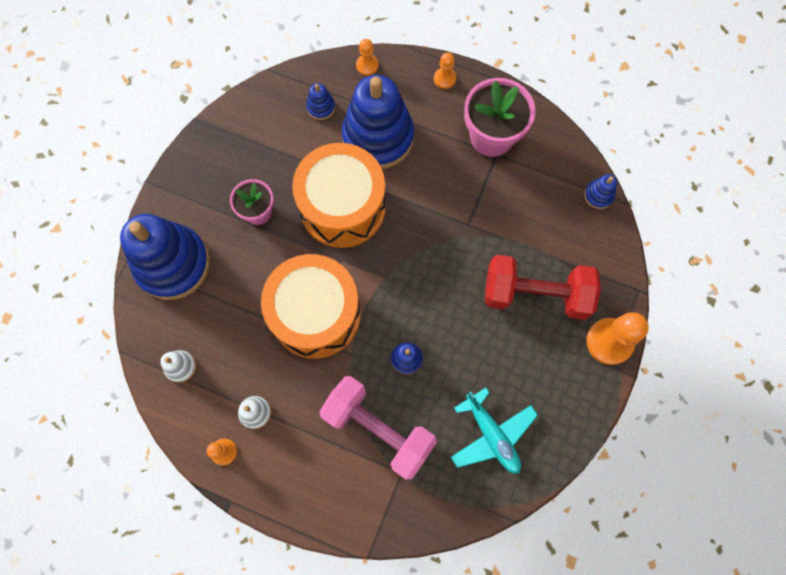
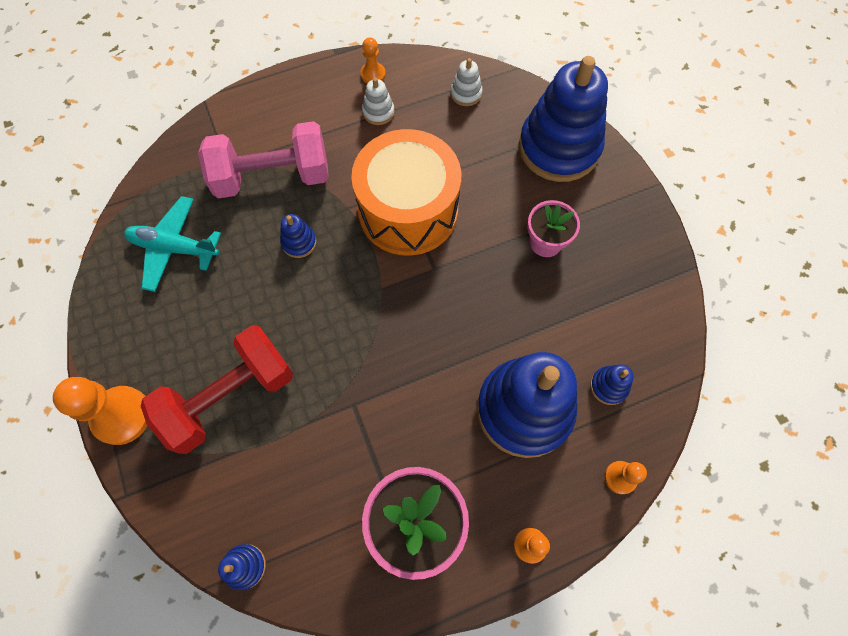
camera: 135 degrees right, 5 degrees down
(342, 207) = (482, 313): orange drum -> none

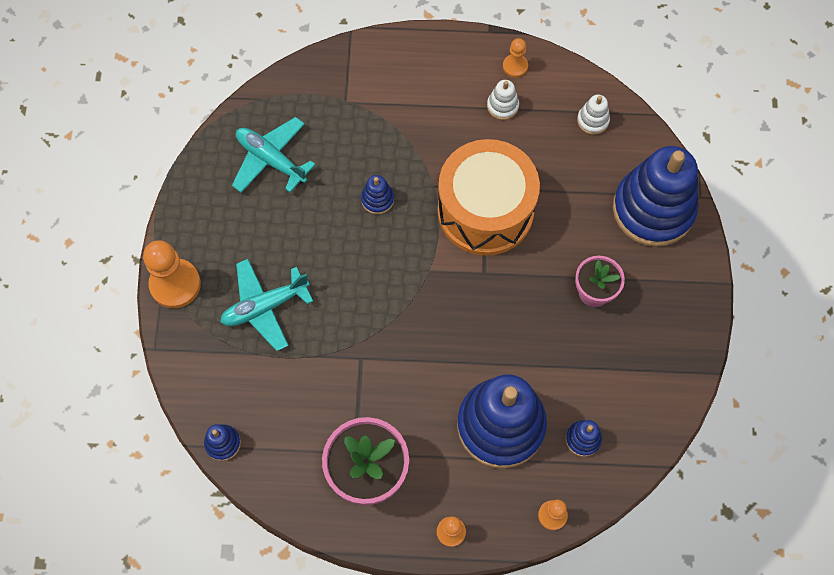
camera: 25 degrees right, 0 degrees up
(229, 397) = (265, 307): red dumbbell -> turquoise plane
(272, 177) = (381, 129): pink dumbbell -> none

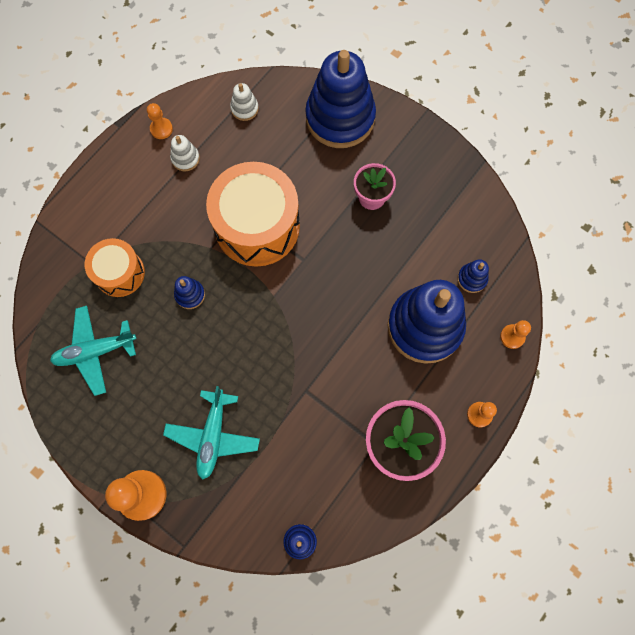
camera: 55 degrees left, 5 degrees up
(354, 129) = (119, 273): none -> orange drum

